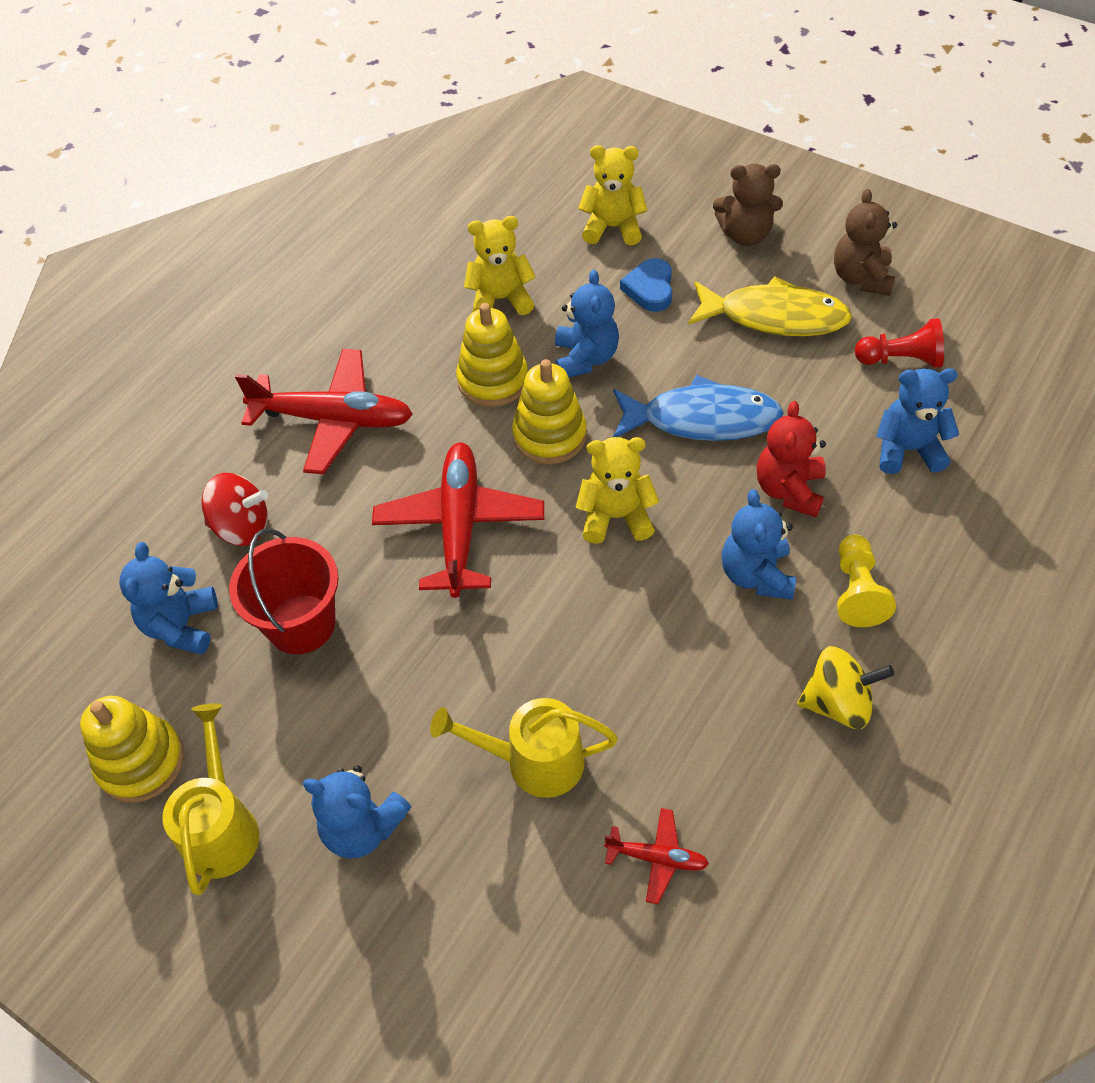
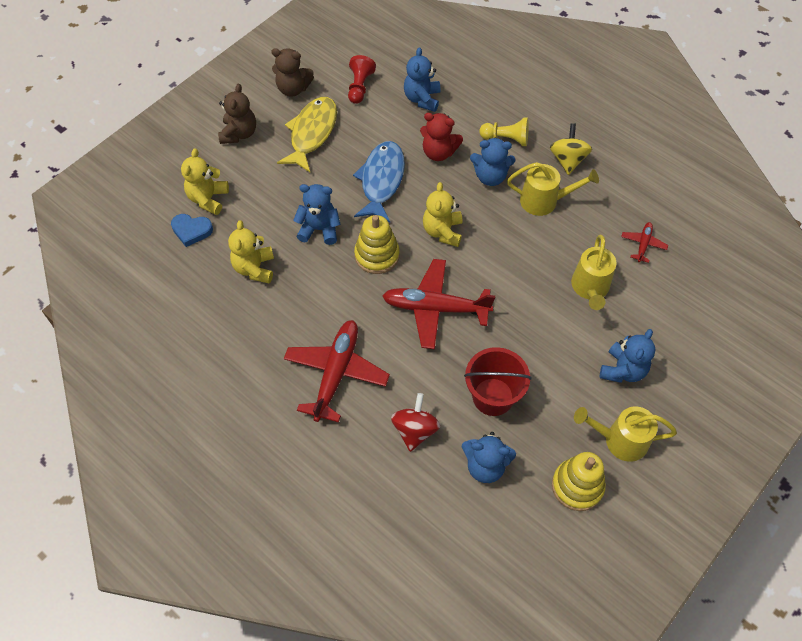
camera: 85 degrees left, 5 degrees up
(493, 380) = (325, 280): yellow stacking toy -> none
(650, 289) = (270, 188): blue heart -> blue heart (191, 231)
(722, 670) = (545, 201): none -> yellow watering can

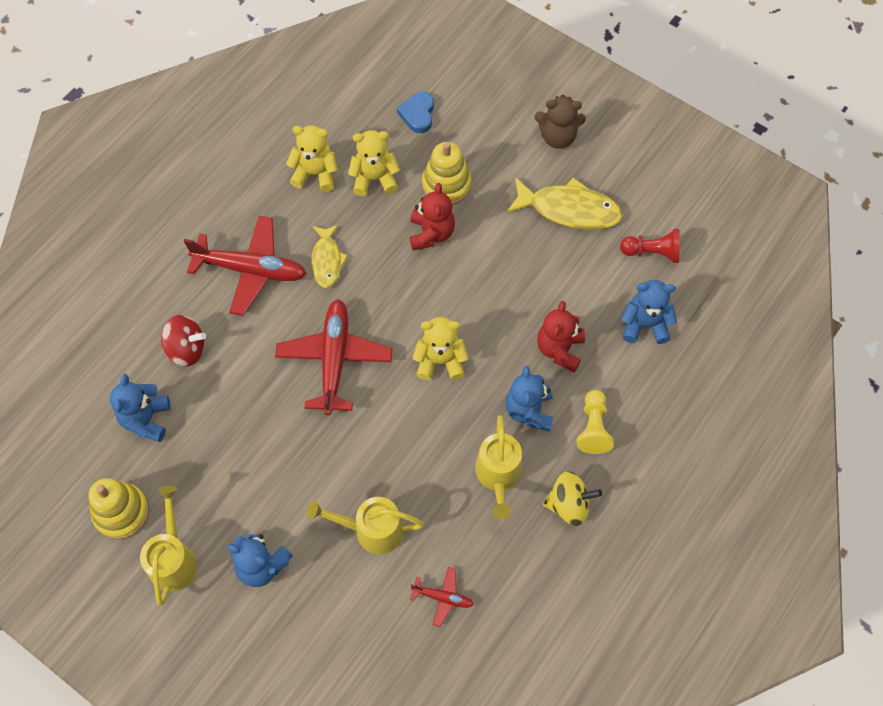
camera: 85 degrees right, 5 degrees up
(208, 199) = (461, 122): yellow teddy bear -> yellow teddy bear (315, 174)
(293, 89) = (636, 181): brown teddy bear -> none
(319, 229) = (431, 233): blue teddy bear -> red teddy bear
(335, 310) = (327, 260): none -> yellow fish
(377, 255) = (401, 294): yellow stacking toy -> yellow stacking toy (446, 185)
(381, 181) = (507, 290): blue fish -> none
(493, 397) = (225, 424): red bucket -> none

